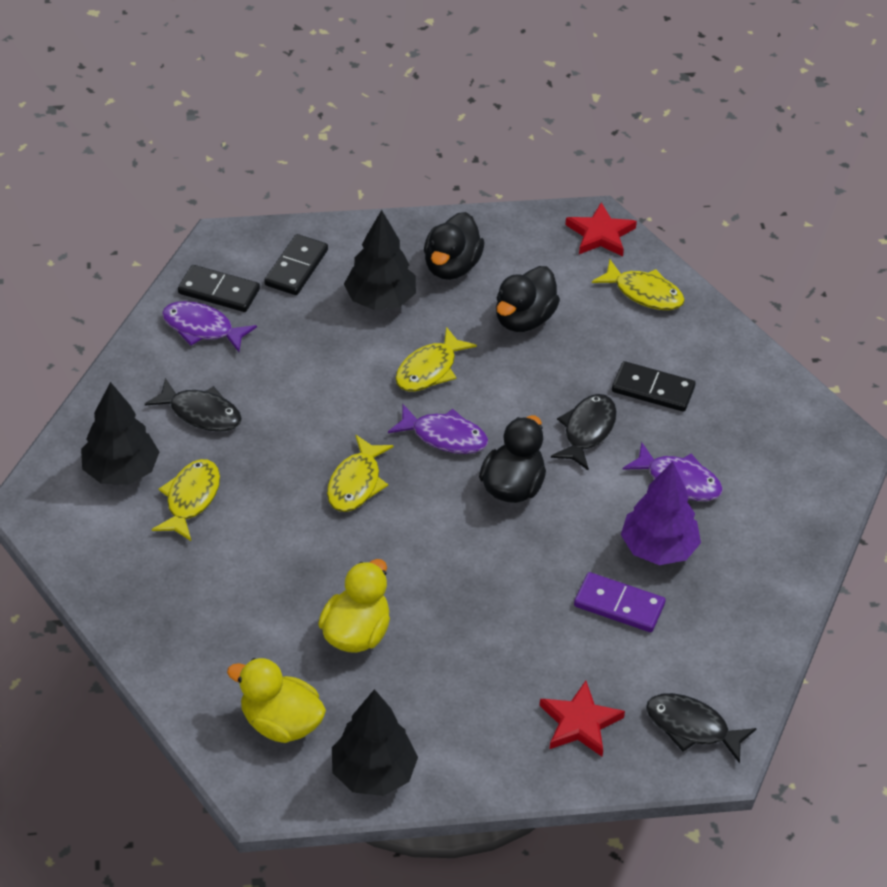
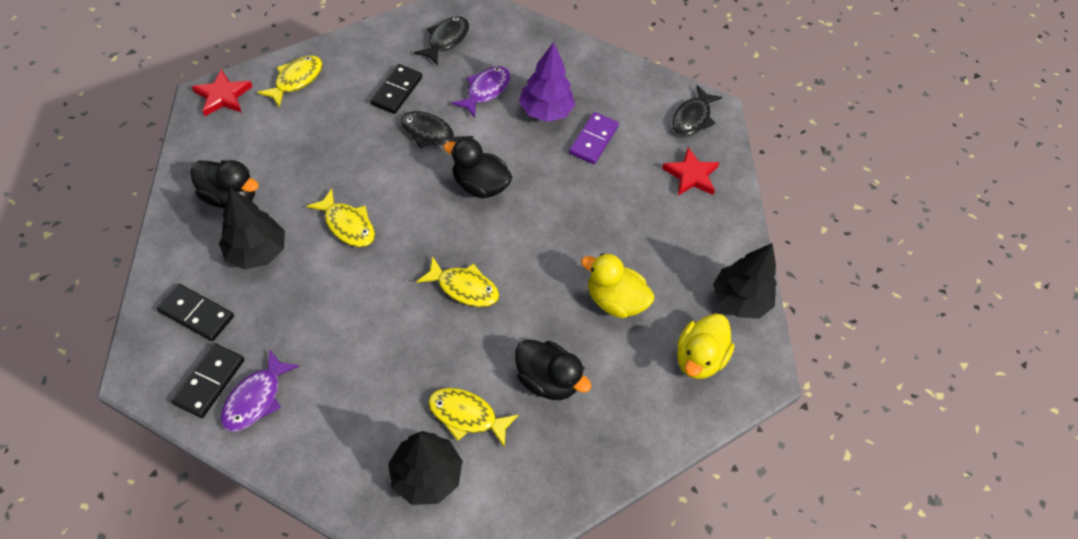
camera: 90 degrees left, 10 degrees up
(201, 413) = (365, 403): black fish -> black fish (446, 40)
(444, 436) = (423, 223): purple fish -> none
(524, 319) = (305, 156): black duck -> black duck (547, 380)

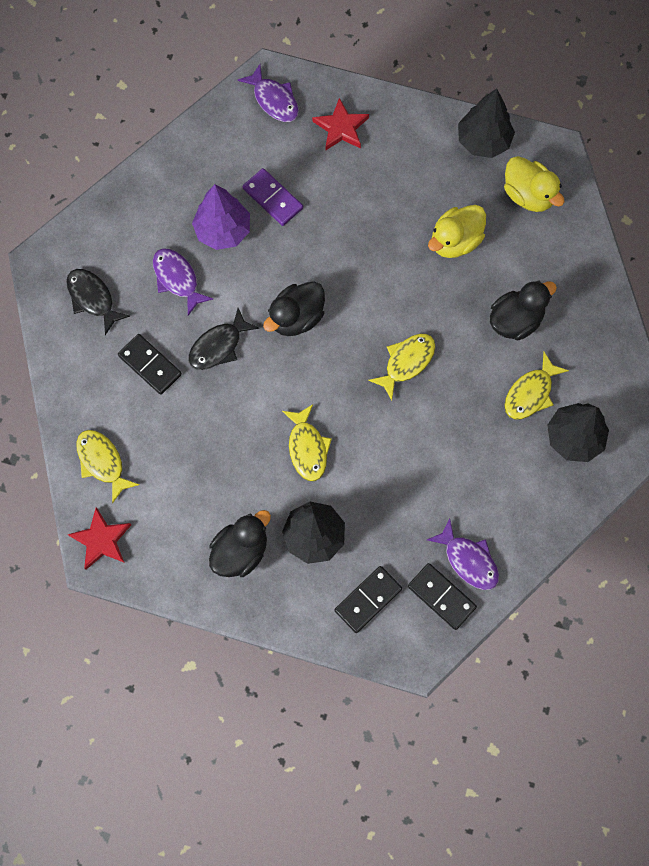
camera: 65 degrees left, 15 degrees up
(348, 225) = (307, 448): yellow fish -> yellow fish turned 105 degrees clockwise
(692, 118) = (274, 100): black fish -> purple fish

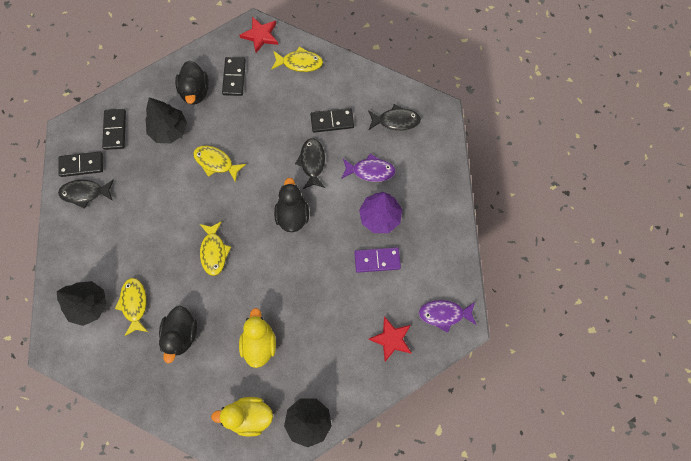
camera: 130 degrees right, 0 degrees up
(184, 521) = (234, 77): none -> black domino
(468, 560) = (85, 193): purple fish -> black fish

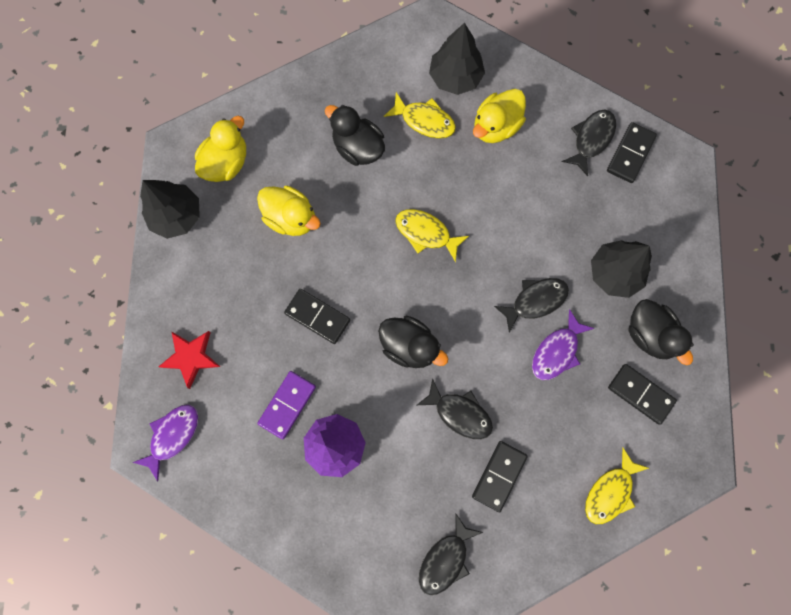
camera: 125 degrees right, 5 degrees up
(111, 256) = (496, 126): none -> yellow duck
(115, 130) = (654, 213): black domino -> black domino (317, 316)
(195, 91) = (650, 334): black duck -> black duck turned 150 degrees counterclockwise
(216, 162) = (535, 301): yellow fish -> black fish
(260, 35) = (684, 467): red star -> none
(370, 171) = (400, 477): purple fish -> purple fish (557, 351)

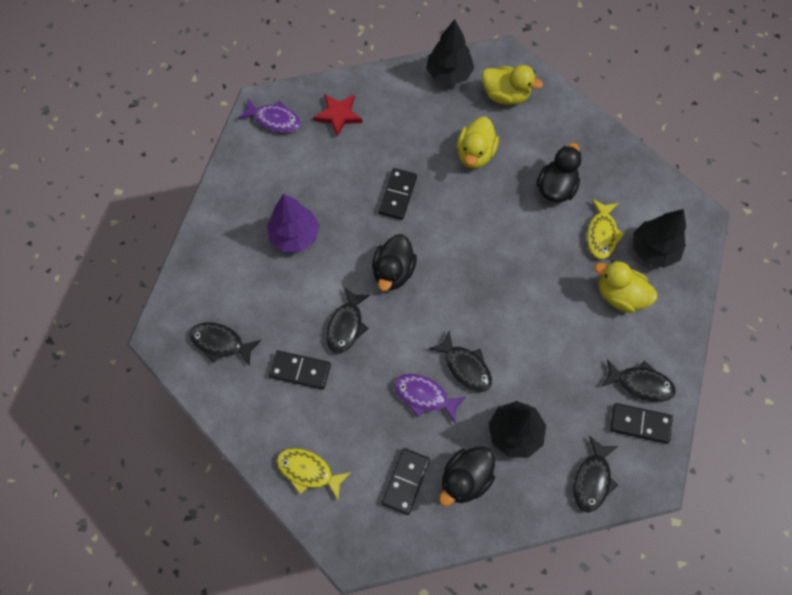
camera: 75 degrees right, 10 degrees down
(287, 405) = (319, 192): purple domino -> none
(426, 233) = (497, 260): yellow fish -> none
(674, 215) = (592, 479): none -> black fish

